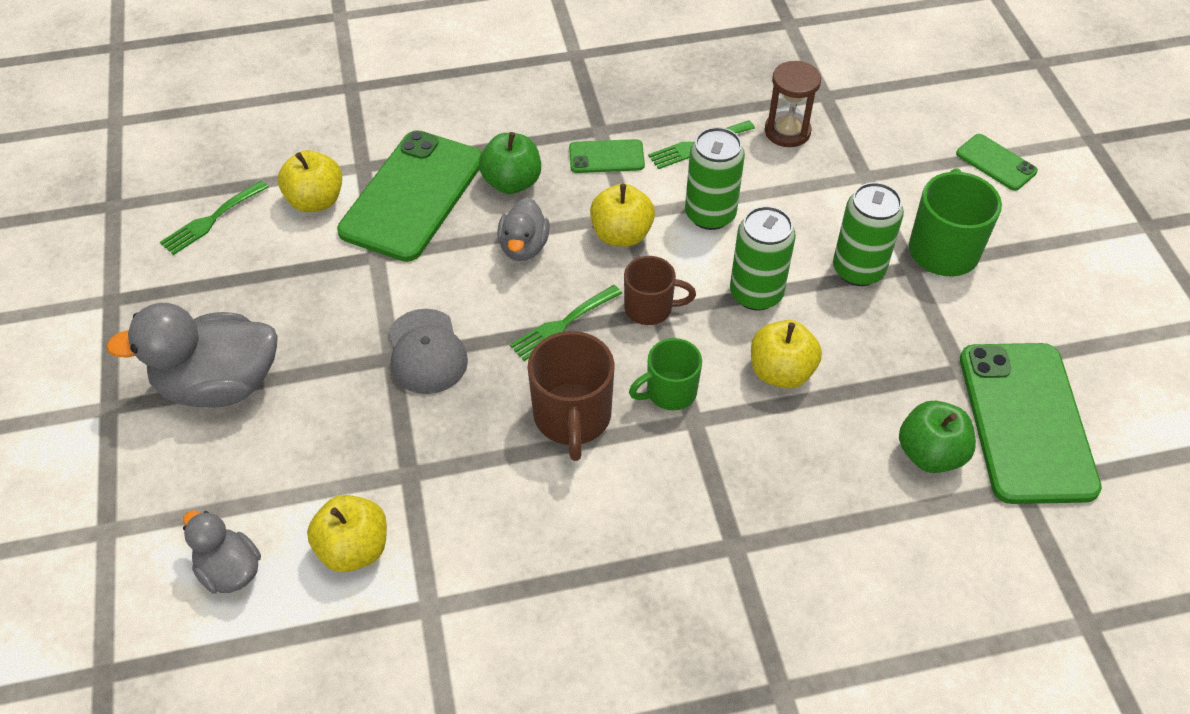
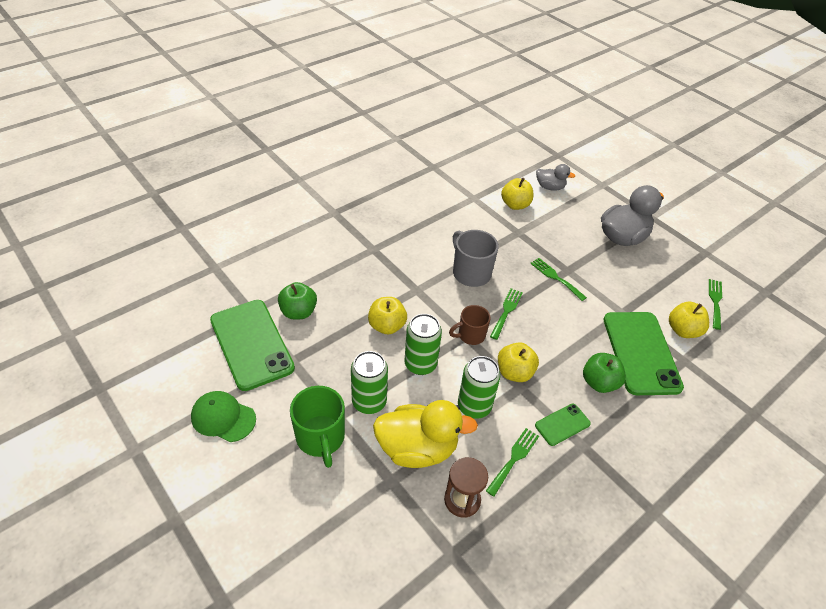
camera: 150 degrees right, 5 degrees down
(426, 352) = (555, 277): grey cap -> green fork
(524, 247) = (558, 345): grey duck -> none
(572, 418) = (470, 273): brown mug -> grey mug
(669, 392) = (435, 298): green mug -> none
(815, 195) = (417, 448): none -> yellow duck
(996, 162) = (299, 536): green phone -> none
(1082, 321) = (223, 417): none -> green cap

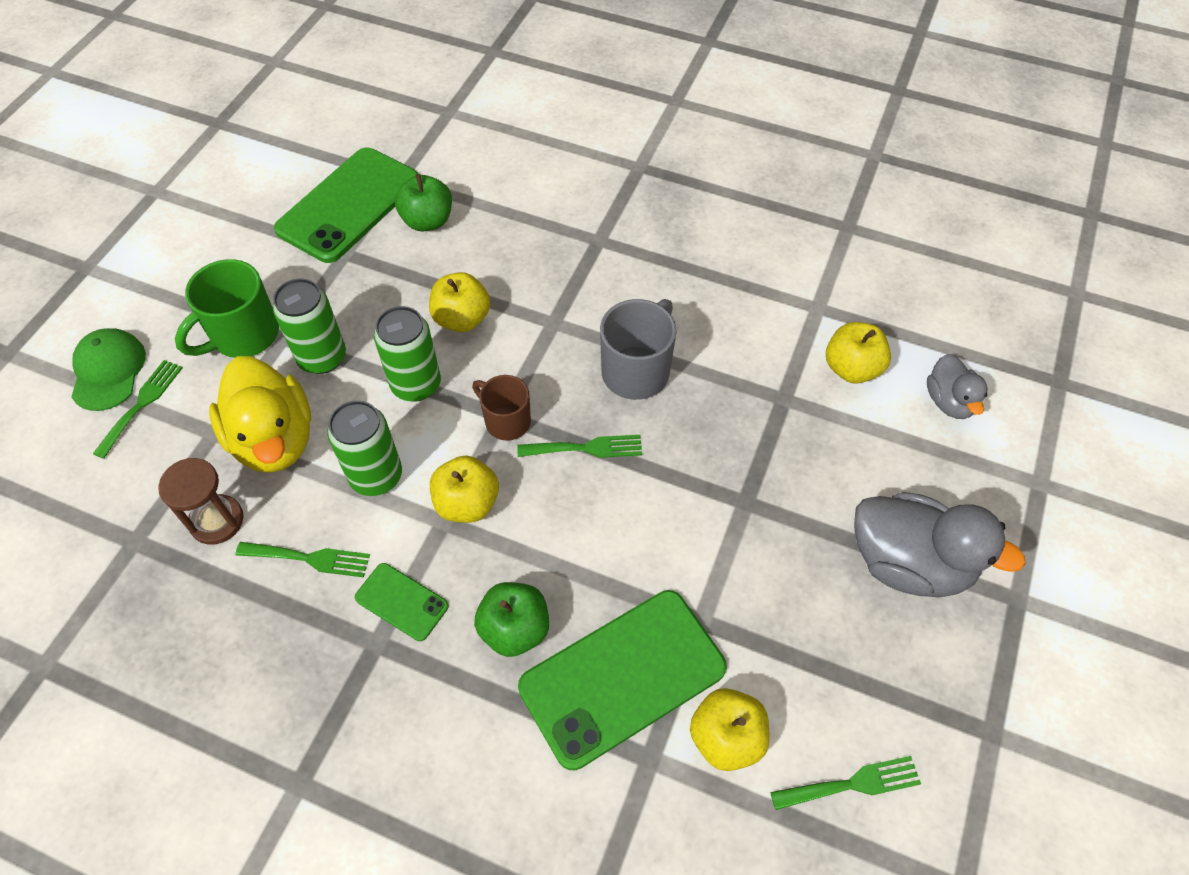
camera: 65 degrees right, 10 degrees up
(223, 417) = (229, 236): green cap -> green cap (108, 371)
(555, 277) = (713, 489): green fork -> green fork (142, 404)

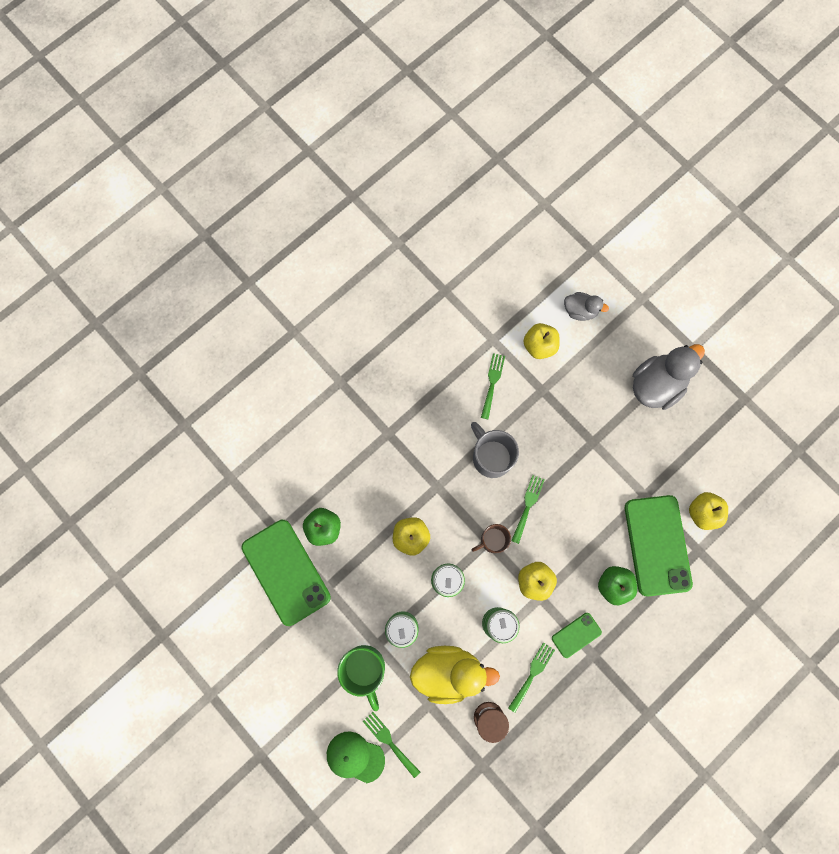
camera: 65 degrees left, 20 degrees up
(852, 784) = (742, 470): green fork -> green fork (492, 383)

